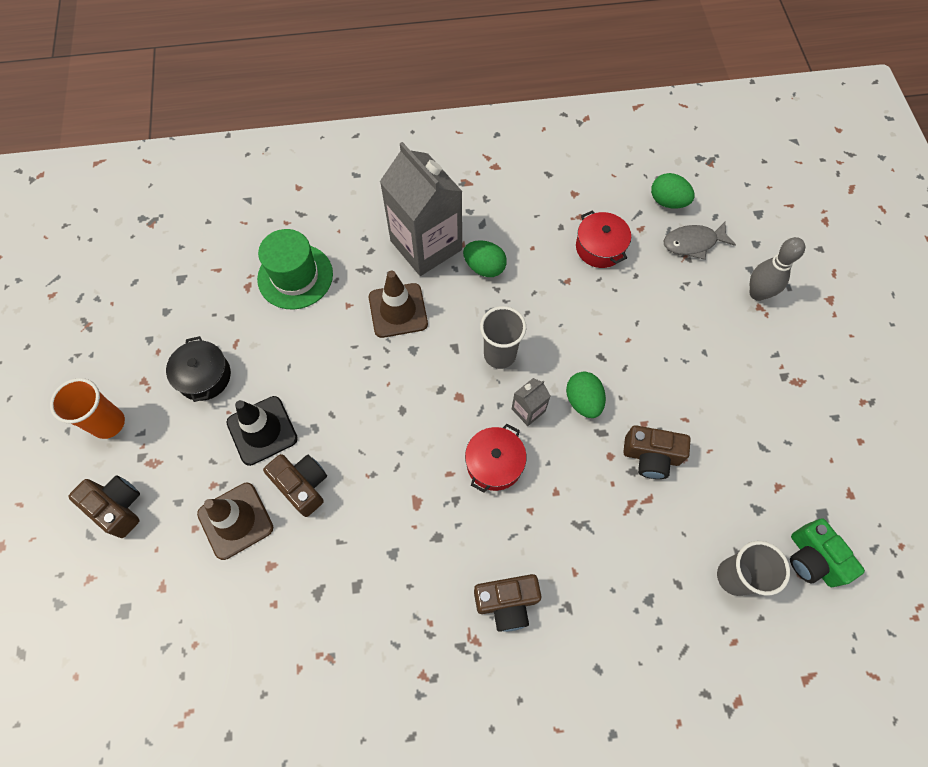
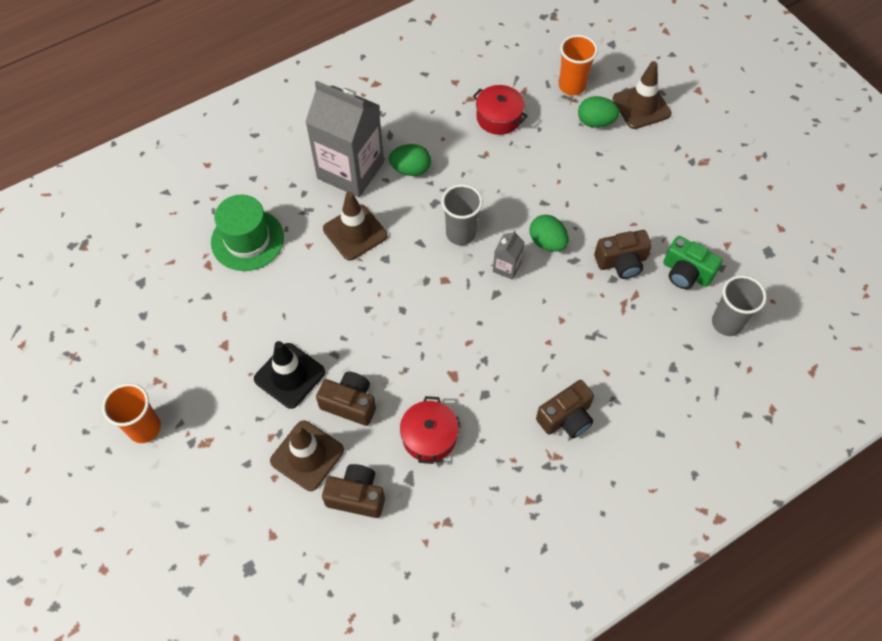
camera: 25 degrees left, 5 degrees down
(118, 507) = (194, 491): brown camera -> brown camera (356, 496)
(204, 376) = (211, 354): black pot -> none
(494, 463) = (501, 319): red pot -> red pot (429, 436)
(667, 201) = (535, 60): green egg -> green egg (595, 122)
(693, 243) = (572, 86): grey fish -> orange cup
(757, 293) = (641, 106): grey bowling pin -> brown traffic cone
(812, 559) = (776, 286): green camera -> green camera (686, 273)

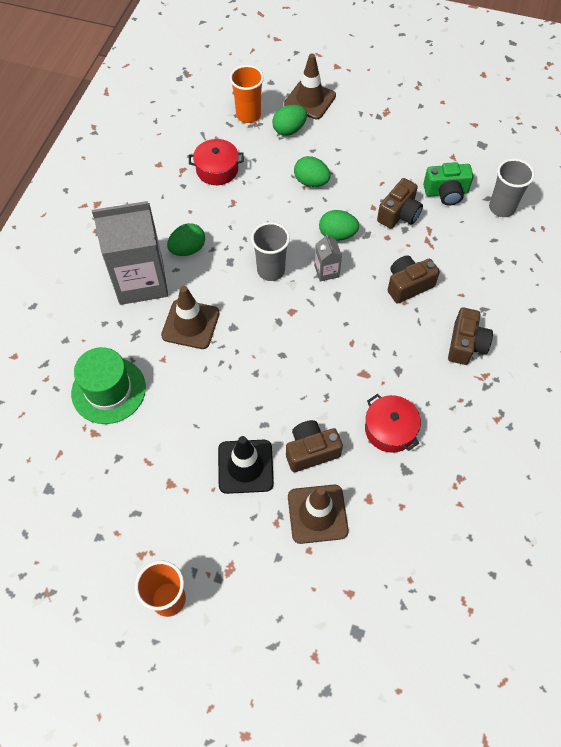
camera: 40 degrees left, 0 degrees up
(356, 496) = (382, 513): brown camera -> brown camera (408, 285)
(570, 181) = (311, 182): none -> green egg

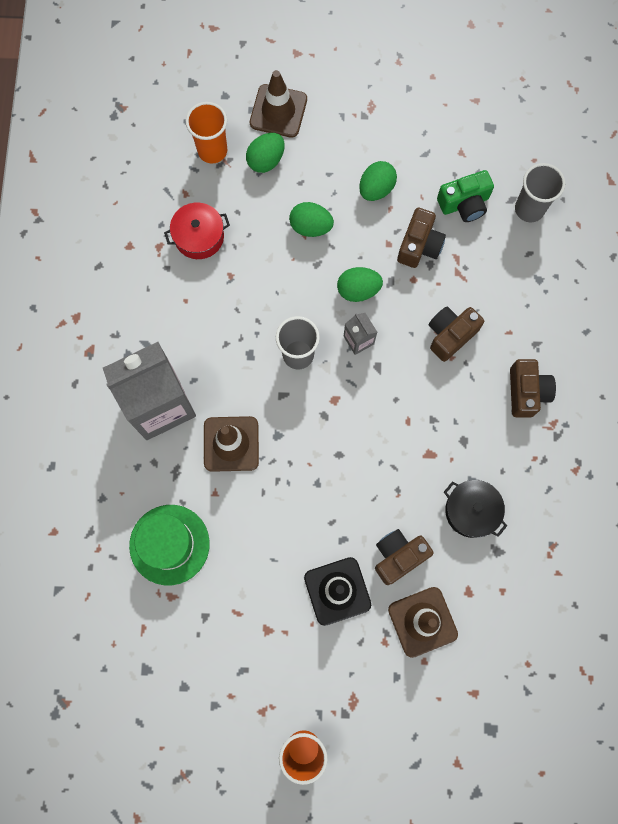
camera: 15 degrees left, 15 degrees up
(188, 249) = (199, 351): green egg -> green egg (376, 189)
(390, 429) = (471, 511): red pot -> black pot

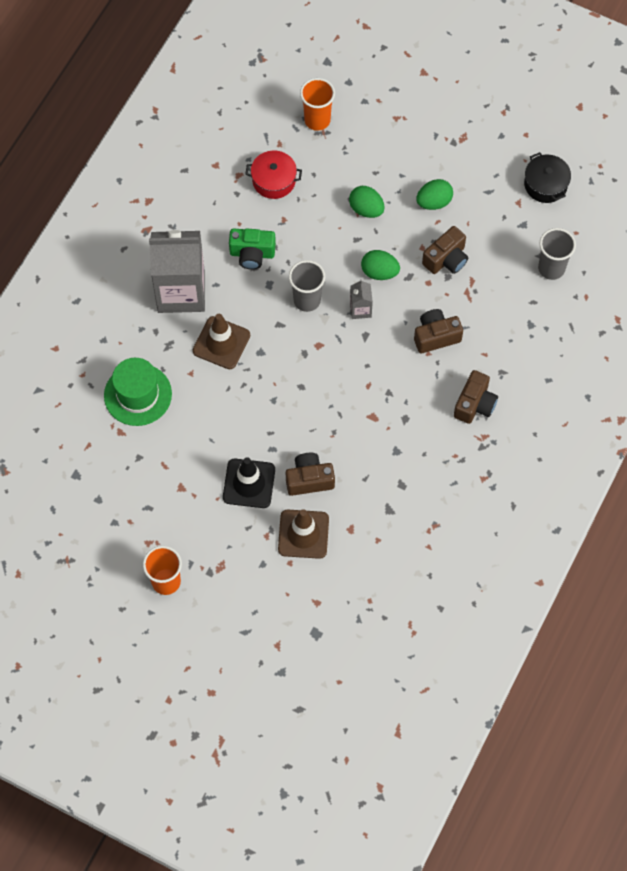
camera: 25 degrees right, 10 degrees down
(266, 160) = (356, 144): green egg -> none
(278, 111) = (385, 111): brown traffic cone -> none
(464, 204) = (500, 242): green camera -> green camera (252, 254)
(471, 511) = (384, 472): black pot -> black pot (545, 184)

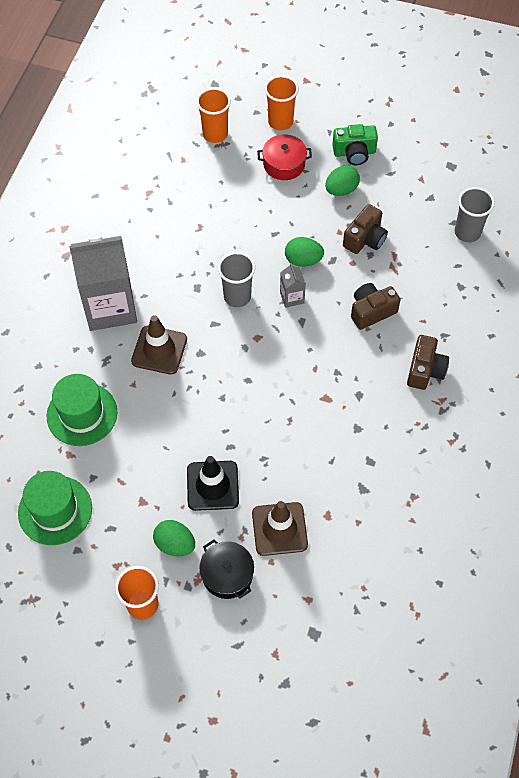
camera: 10 degrees left, 5 degrees down
(99, 482) = (55, 510): none -> green hat
(252, 254) = (175, 262): green camera -> green camera (354, 153)
(274, 180) = (184, 192): red pot -> red pot (284, 164)
(309, 479) = (274, 471): brown camera -> none
(366, 209) = (278, 205): green egg -> green egg (175, 544)
(387, 116) = (280, 122): none -> orange cup
(545, 184) = (442, 159): black pot -> black pot (227, 574)

